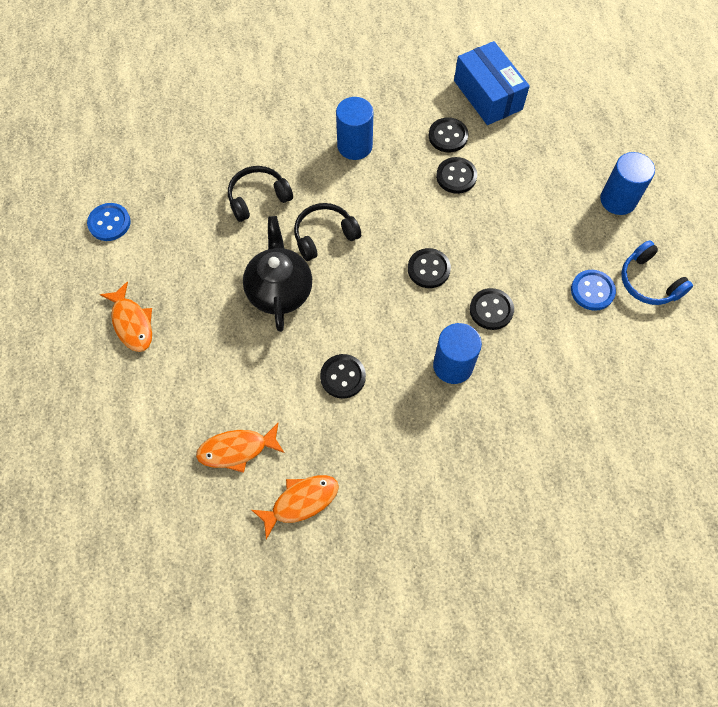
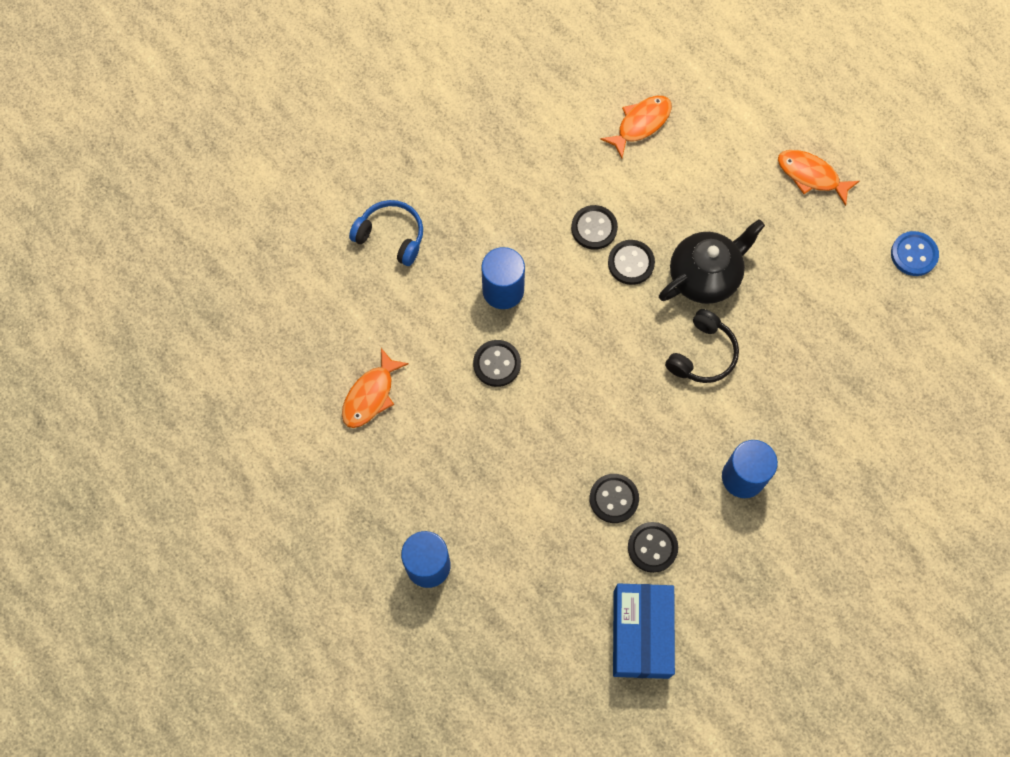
camera: 150 degrees right, 5 degrees up
(258, 198) = (796, 359): black headphones -> none
(279, 290) = (705, 276): black teapot -> black teapot turned 90 degrees counterclockwise
(301, 502) = (562, 113): orange fish -> orange fish (370, 395)
(428, 269) = (580, 374): black button -> black button (631, 263)
(488, 95) = (640, 634): blue box -> blue box turned 60 degrees clockwise
(592, 291) = (408, 438): blue button -> none
(648, 282) = (356, 479): blue headphones -> blue headphones (391, 236)

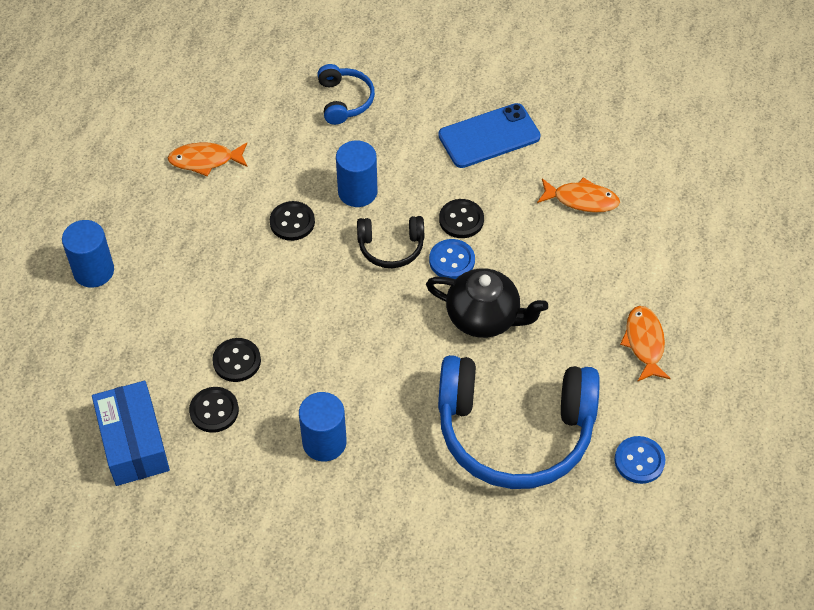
camera: 55 degrees right, 15 degrees down
(521, 148) = (489, 136): none -> blue phone
(631, 263) = (452, 260): black button -> blue button
(640, 634) = (134, 443): blue box -> blue box turned 75 degrees counterclockwise
(702, 354) = (412, 353): black headphones -> black headphones (391, 247)
(828, 325) = (514, 431): none -> blue headphones

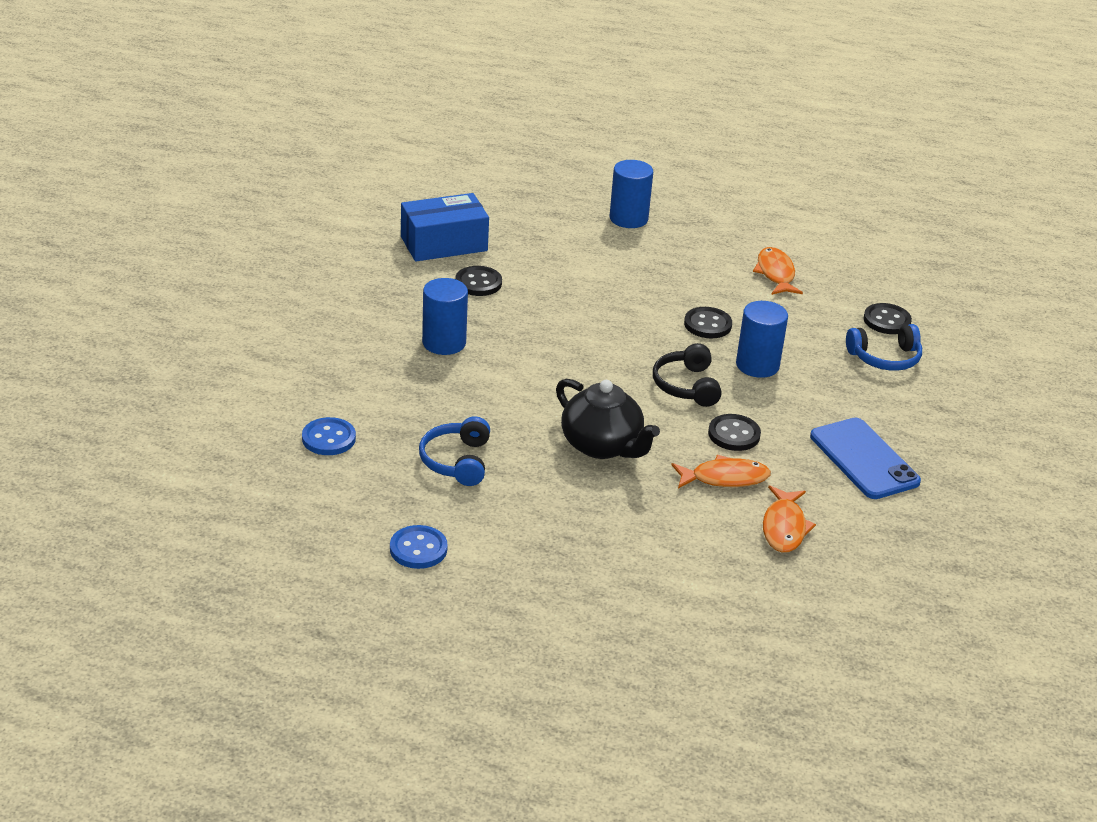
camera: 85 degrees right, 20 degrees down
(237, 361) = (534, 294): black button -> black button (886, 321)
(452, 260) = (675, 426): blue button -> blue button (328, 438)
(484, 317) = (602, 446): black teapot -> black teapot turned 60 degrees counterclockwise
(514, 431) = (457, 461): blue headphones -> blue headphones, size x0.46
(644, 343) = (579, 565): orange fish -> orange fish (725, 478)

